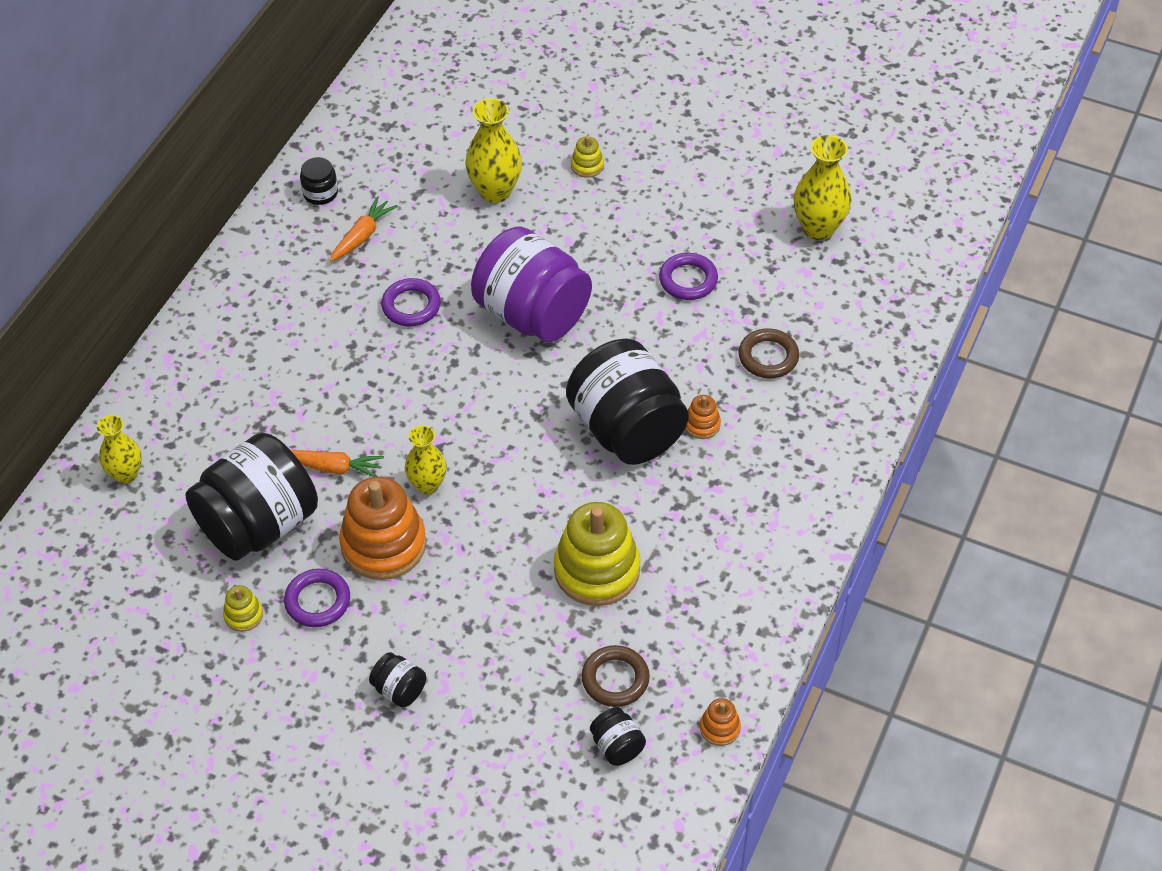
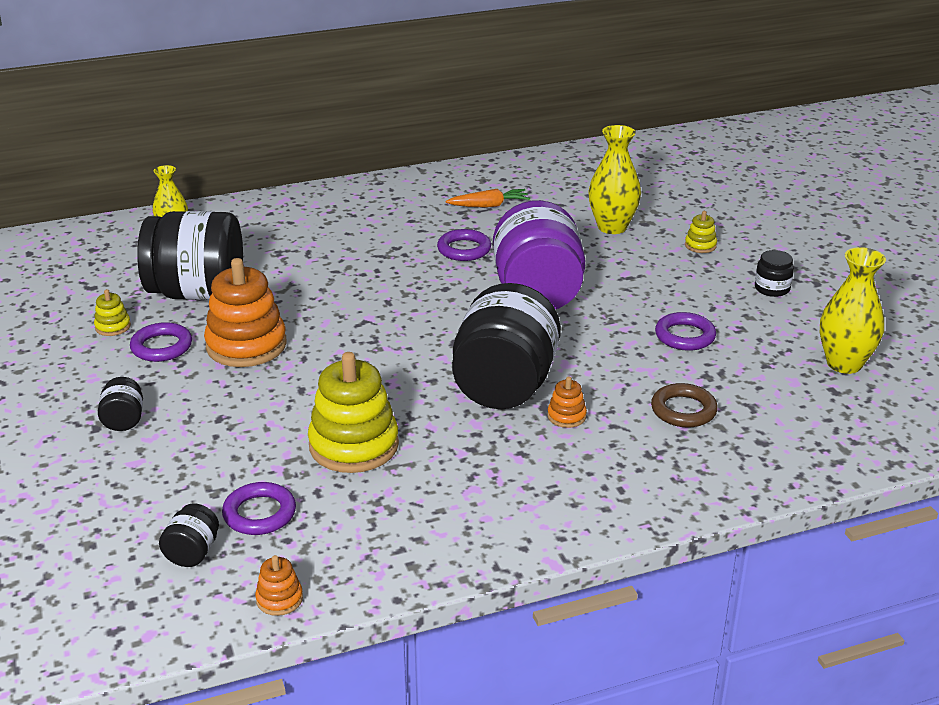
camera: 45 degrees right, 20 degrees down
(320, 193) = (496, 177): black jar -> black jar (772, 288)
(334, 468) = (284, 294): orange carrot -> none
(427, 485) = (324, 334): yellow vase -> none
(615, 679) = (259, 513): brown ring -> purple ring

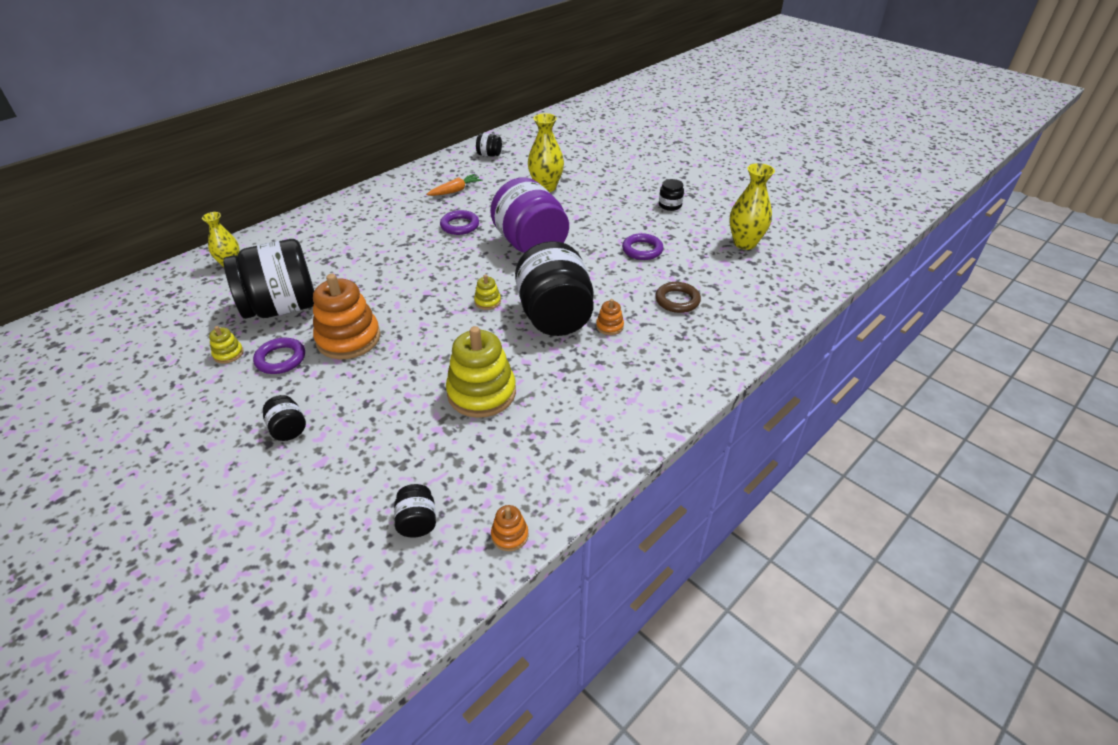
camera: 25 degrees left, 10 degrees up
(259, 513) = (448, 470): purple ring -> none
(566, 169) = (489, 155): none -> black jar
(700, 245) = (608, 187): yellow stacking toy -> yellow stacking toy (487, 301)

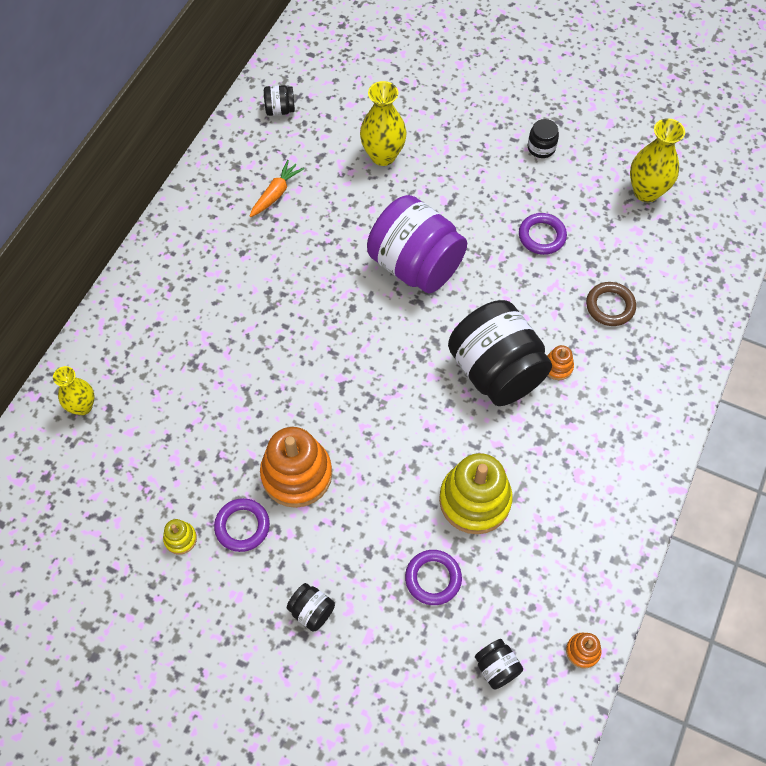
camera: 20 degrees left, 20 degrees up
(282, 308) = (193, 454): black jar -> none
(460, 225) = (316, 256): purple ring -> purple ring (433, 578)
(487, 301) = (414, 371): yellow stacking toy -> none

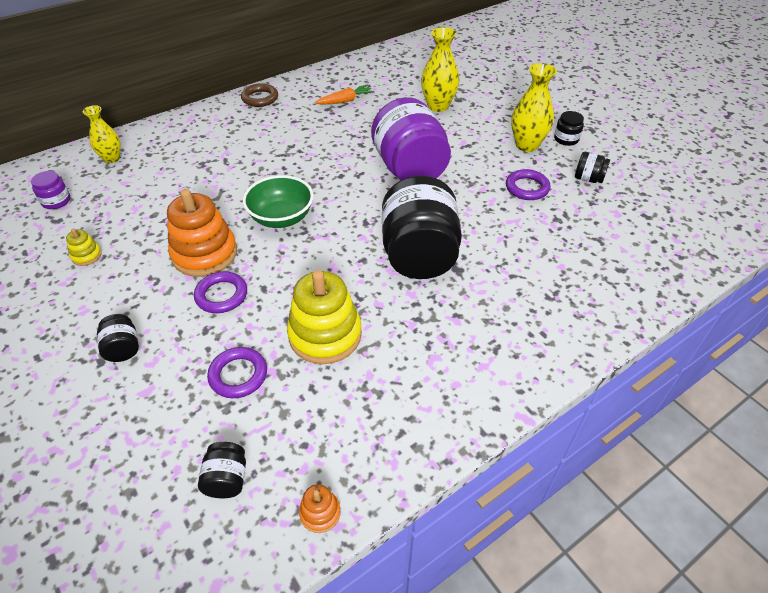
camera: 30 degrees right, 15 degrees down
(79, 493) = (56, 201): none -> purple jar
(242, 526) = (134, 268): purple ring -> purple ring (221, 295)
(280, 110) = (387, 64): black jar -> black jar (588, 179)
(336, 393) = (281, 218): none -> green bowl
(557, 367) = (475, 274): orange stacking toy -> none
(610, 306) = (555, 252): brown ring -> brown ring (260, 98)
(646, 191) = (642, 192): yellow vase -> yellow vase (526, 145)

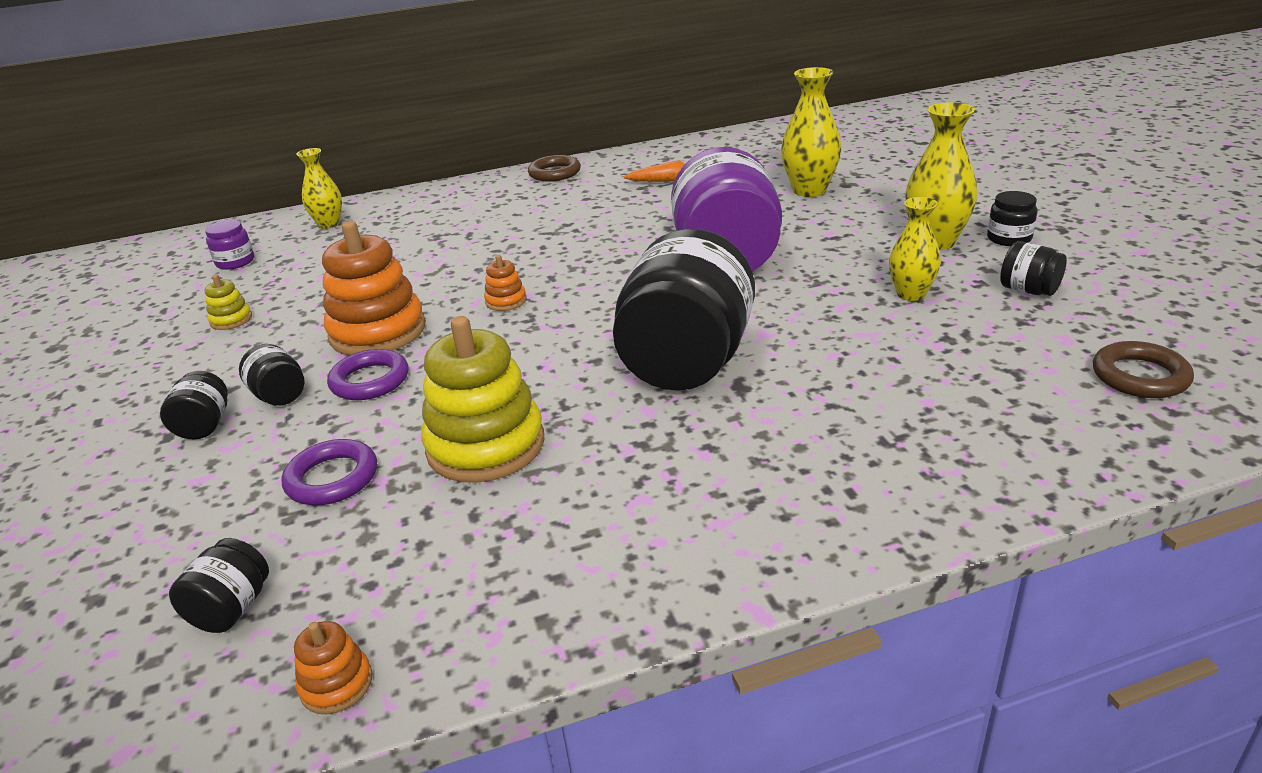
camera: 20 degrees right, 15 degrees down
(164, 316) = (280, 396): none -> black jar
(281, 218) = (506, 301): green bowl -> orange stacking toy
(527, 188) = (911, 294): purple ring -> yellow vase
(659, 235) = (1140, 376): none -> brown ring

